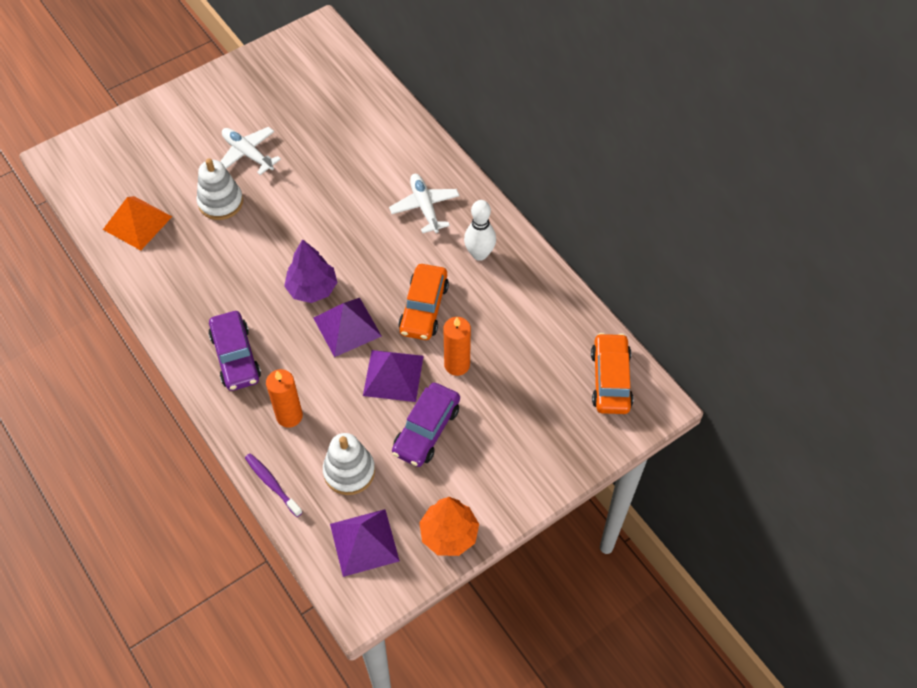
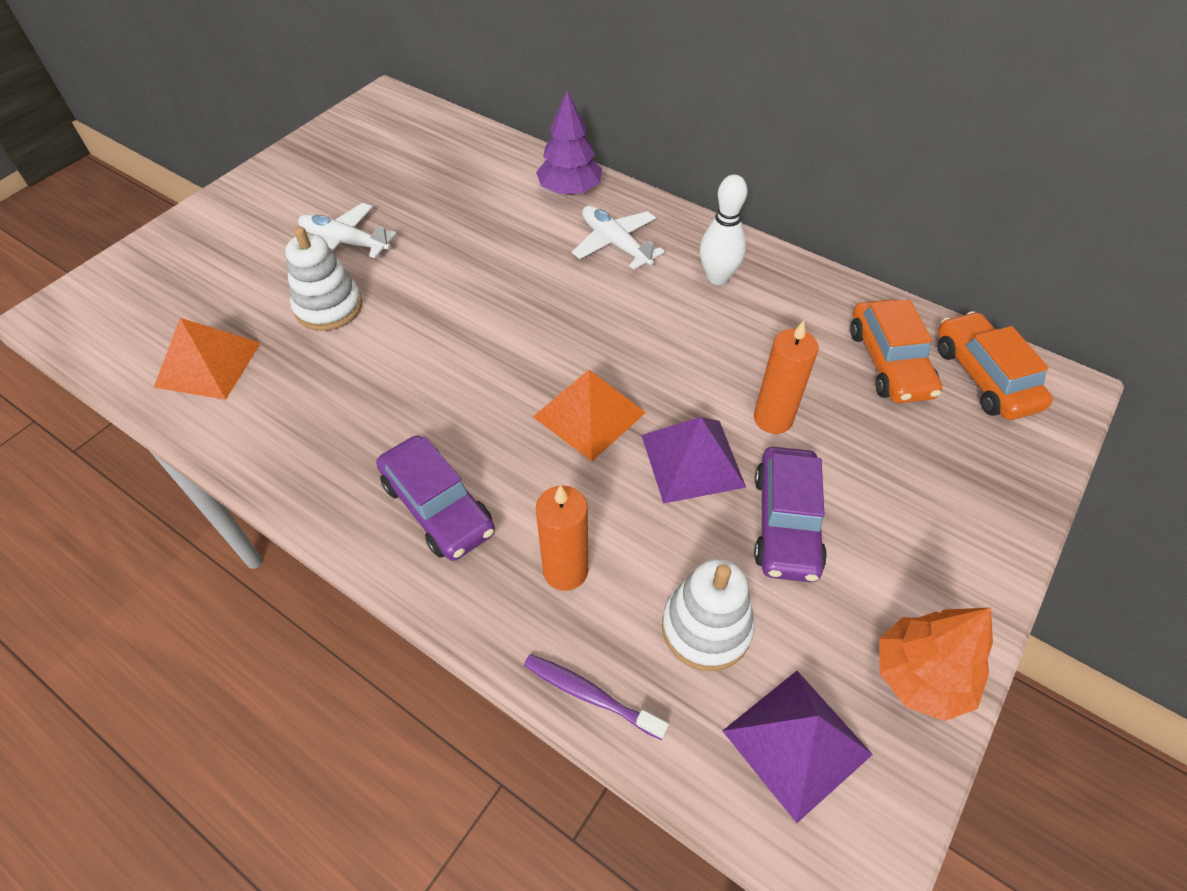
camera: 20 degrees left, 5 degrees down
(312, 289) = (513, 379): purple tree -> purple tree (570, 190)
(347, 327) = (589, 414): purple pyramid -> orange pyramid
(424, 308) = (684, 360): orange car -> orange car (889, 362)

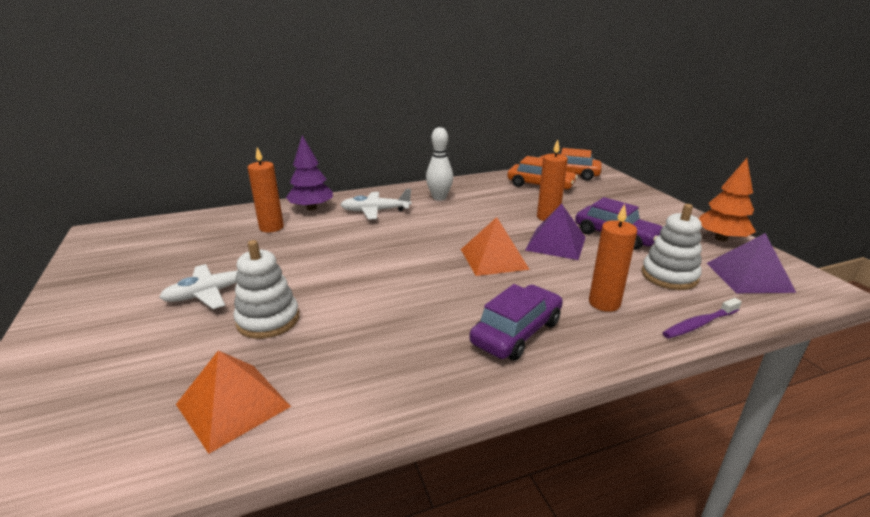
camera: 55 degrees left, 25 degrees down
(438, 507) = (516, 332): purple car -> purple car turned 45 degrees counterclockwise
(496, 192) = (271, 227): none -> orange candle

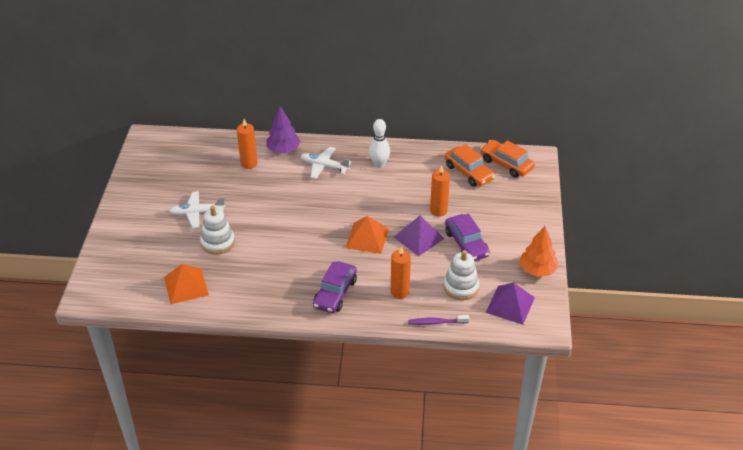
camera: 25 degrees right, 15 degrees up
(516, 332) = (335, 293): purple car -> purple car turned 135 degrees clockwise

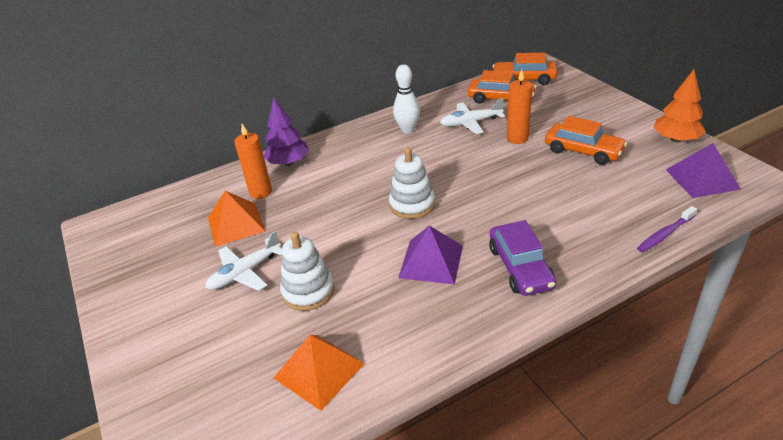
camera: 30 degrees left, 5 degrees down
(324, 166) = (352, 156): white plane -> white plane (470, 123)
(367, 238) = (480, 195): orange pyramid -> orange pyramid (236, 224)
(400, 292) = (585, 226): orange candle -> none
(418, 237) = (531, 168): purple pyramid -> purple pyramid (431, 261)
(461, 287) = (635, 189): white stacking toy -> white stacking toy (412, 204)
(466, 244) = (583, 151): purple car -> orange car

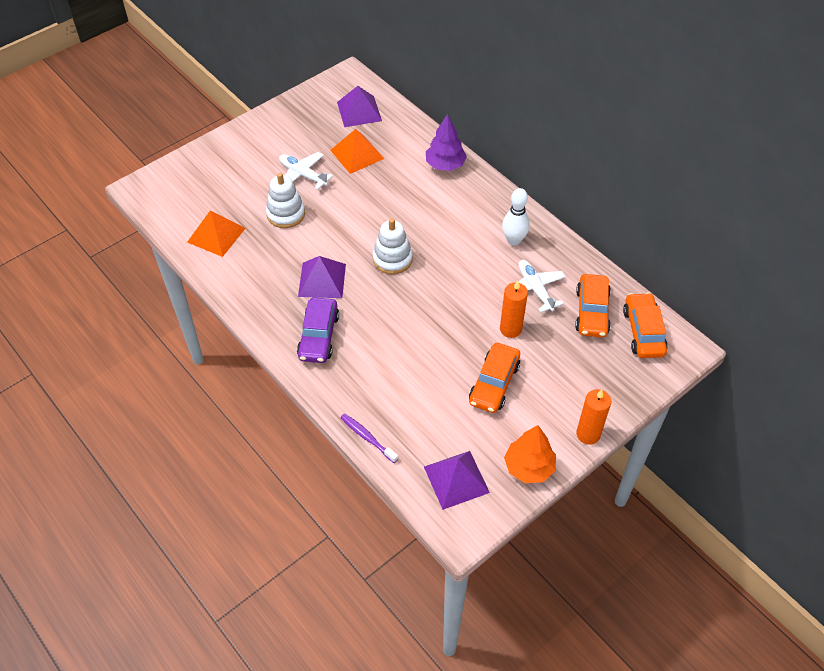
camera: 75 degrees right, 15 degrees up
(164, 219) = (359, 111): none -> purple pyramid
(261, 192) = (399, 158): orange candle -> orange candle (588, 434)
(520, 267) = (318, 336): purple car -> purple car turned 60 degrees counterclockwise

